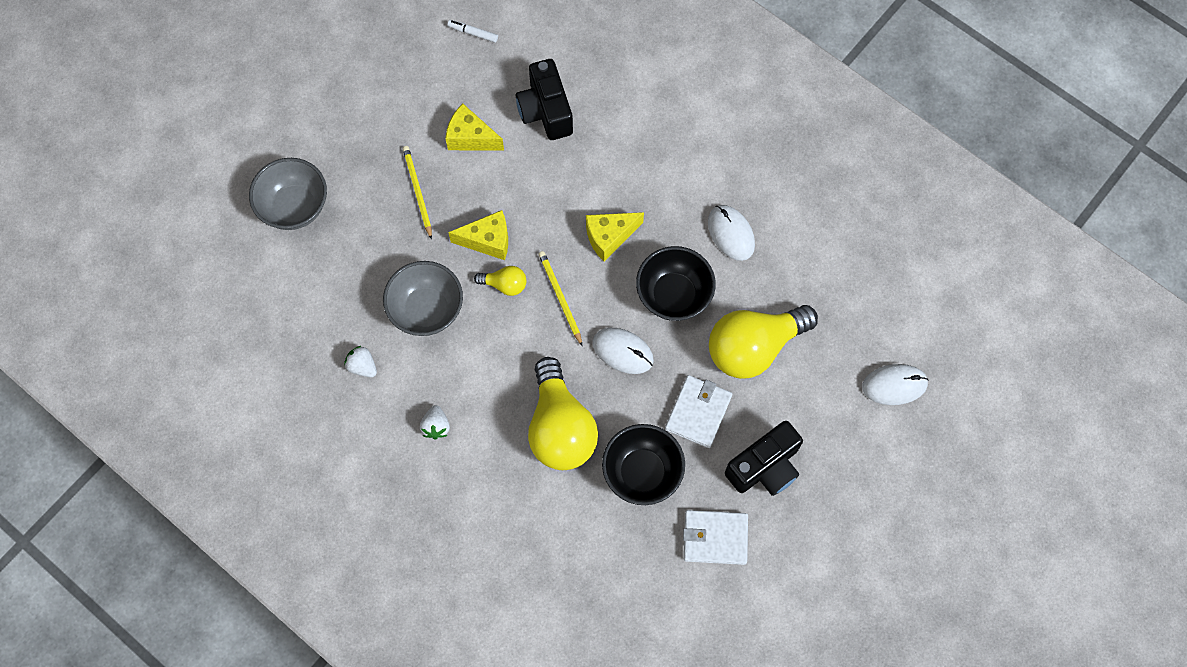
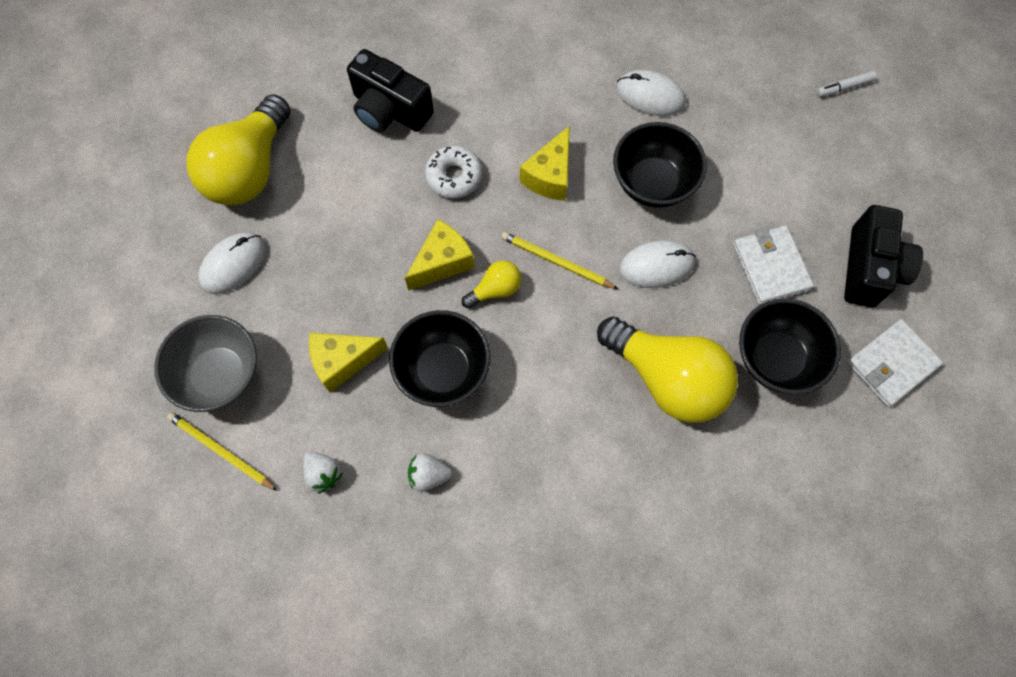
camera: 40 degrees left, 0 degrees up
(417, 191) = (333, 268): yellow pencil -> yellow pencil (221, 451)
(427, 310) = (443, 370): grey bowl -> black bowl
(436, 426) = (553, 473): white strawberry -> white strawberry (323, 474)
(470, 138) = (340, 183): yellow cheese -> yellow cheese (343, 361)
(473, 33) = (258, 90): white marker -> white marker (844, 87)
(546, 189) = (454, 176): none -> white donut
(754, 347) = (761, 175): yellow light bulb -> yellow light bulb (249, 169)
(894, 385) = (899, 118): white mouse -> white mouse (233, 264)

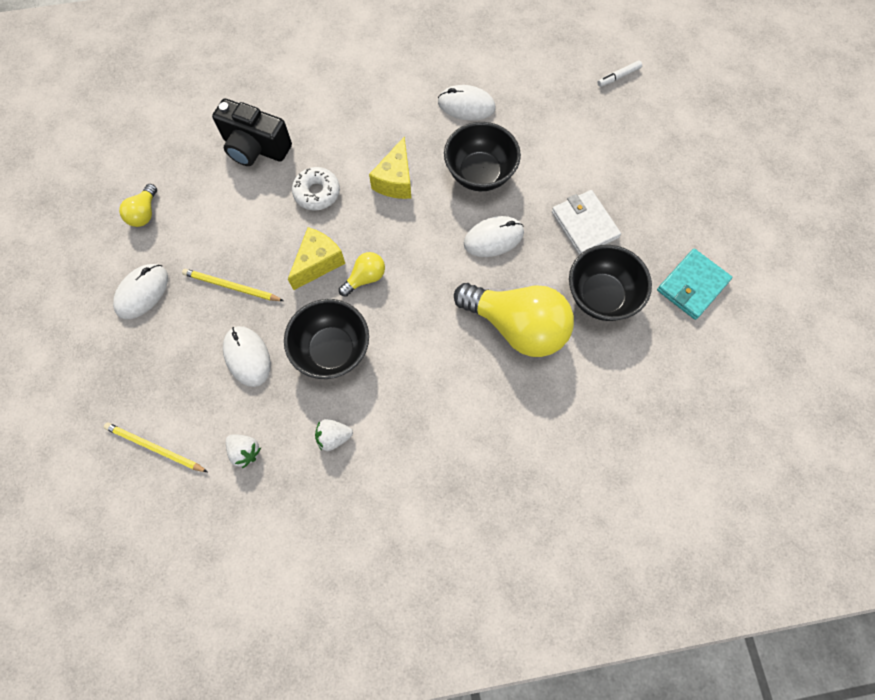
camera: 10 degrees left, 0 degrees up
(220, 375) = (144, 385): grey bowl -> none
(249, 169) = (144, 213): yellow light bulb -> yellow light bulb, size x0.45
(343, 361) = (247, 357): yellow cheese -> white mouse
(556, 262) = (412, 248): yellow pencil -> yellow pencil (231, 286)
(870, 268) = (662, 214): black camera -> none
(891, 364) = (692, 285): white wallet -> turquoise wallet

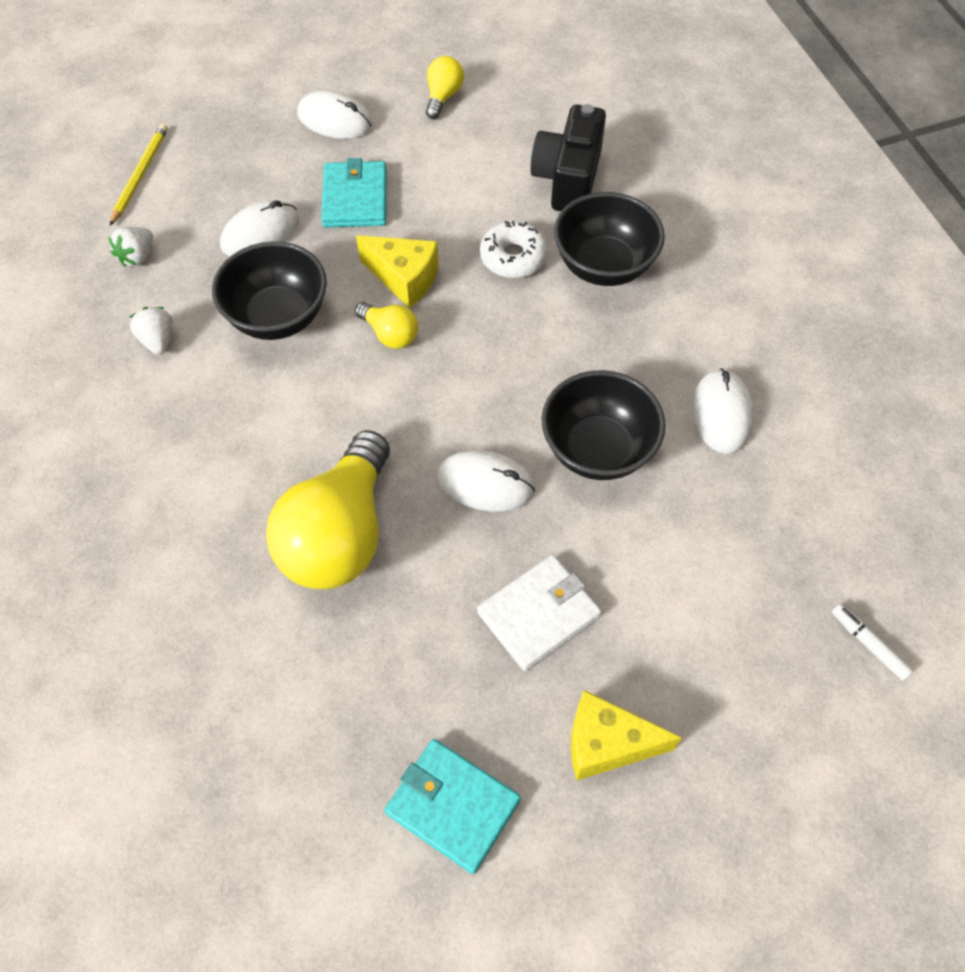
camera: 80 degrees right, 10 degrees down
(144, 213) = (443, 97): yellow light bulb -> yellow light bulb turned 105 degrees clockwise
(231, 286) = (355, 198): yellow pencil -> turquoise wallet
(395, 180) = (556, 343): yellow cheese -> yellow cheese (607, 744)
(493, 238) = (485, 483): white mouse -> white mouse turned 45 degrees counterclockwise
(601, 296) = (408, 652): black bowl -> black bowl (604, 266)

